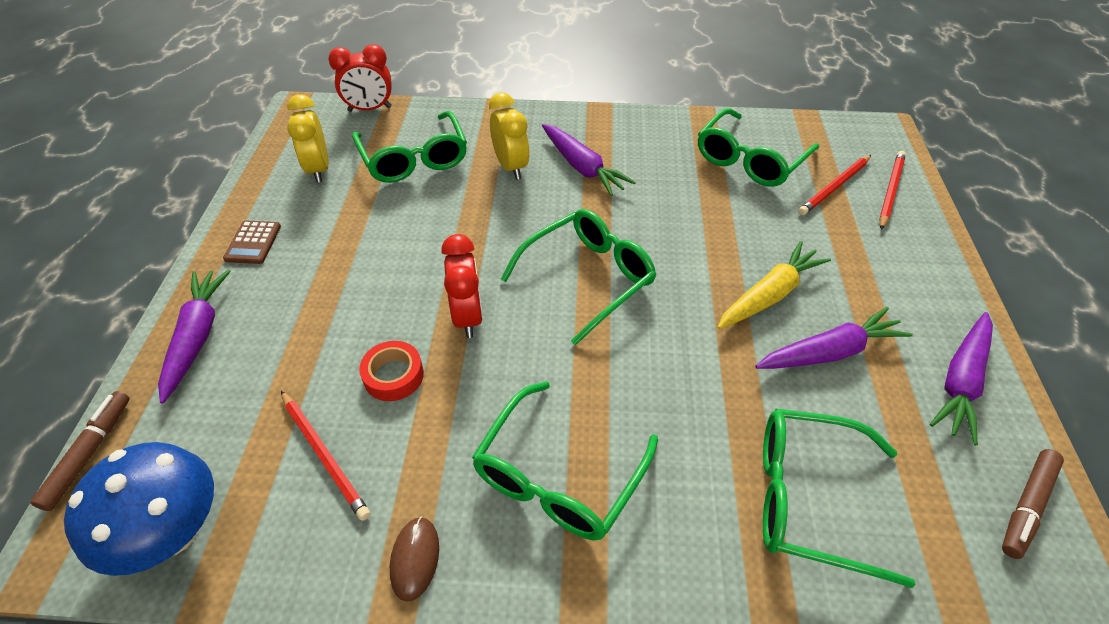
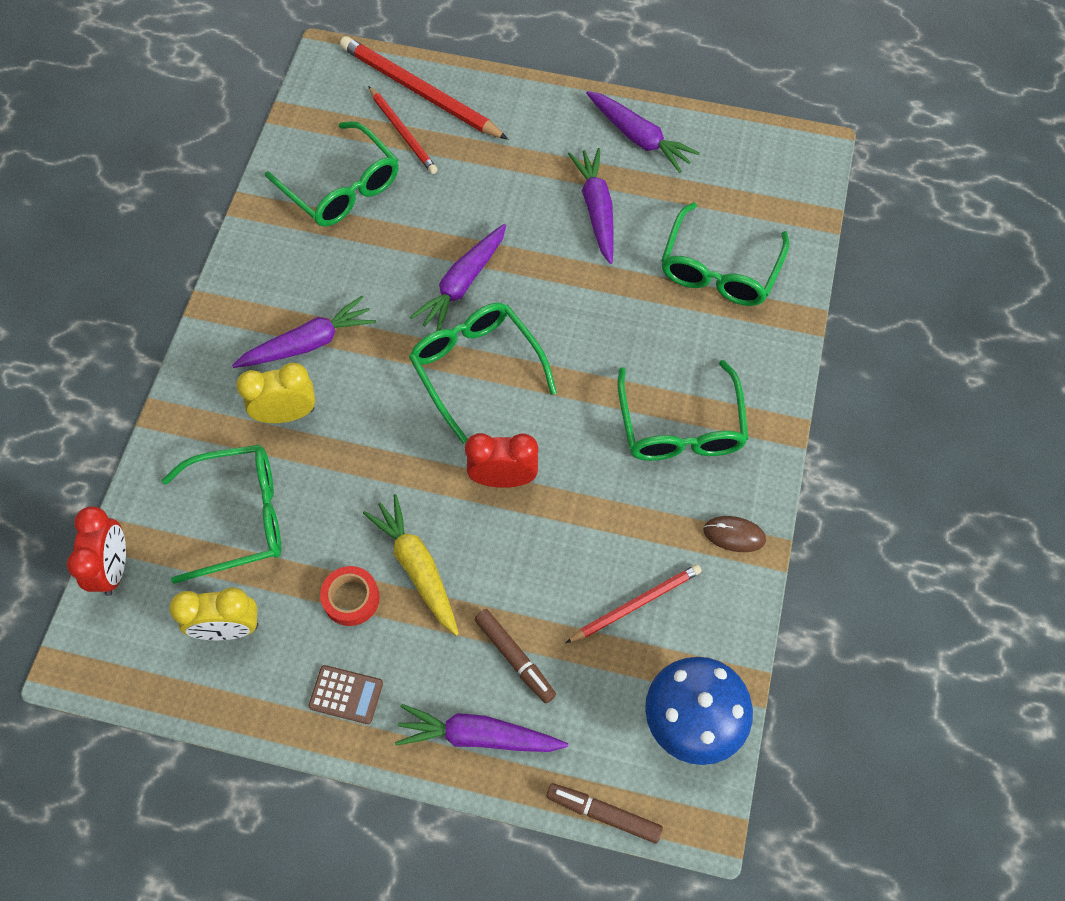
camera: 80 degrees left, 15 degrees up
(393, 375) = (561, 547): red tape -> red tape (351, 598)
(558, 477) = (681, 428): green glasses -> green glasses turned 45 degrees clockwise
(681, 254) = (462, 284): none -> purple carrot
(769, 295) = (527, 231): yellow carrot -> yellow carrot (417, 567)
(890, 191) = (420, 92): red pencil -> red pencil, size x1.66
(1026, 506) = (740, 148): brown marker -> brown marker (515, 658)

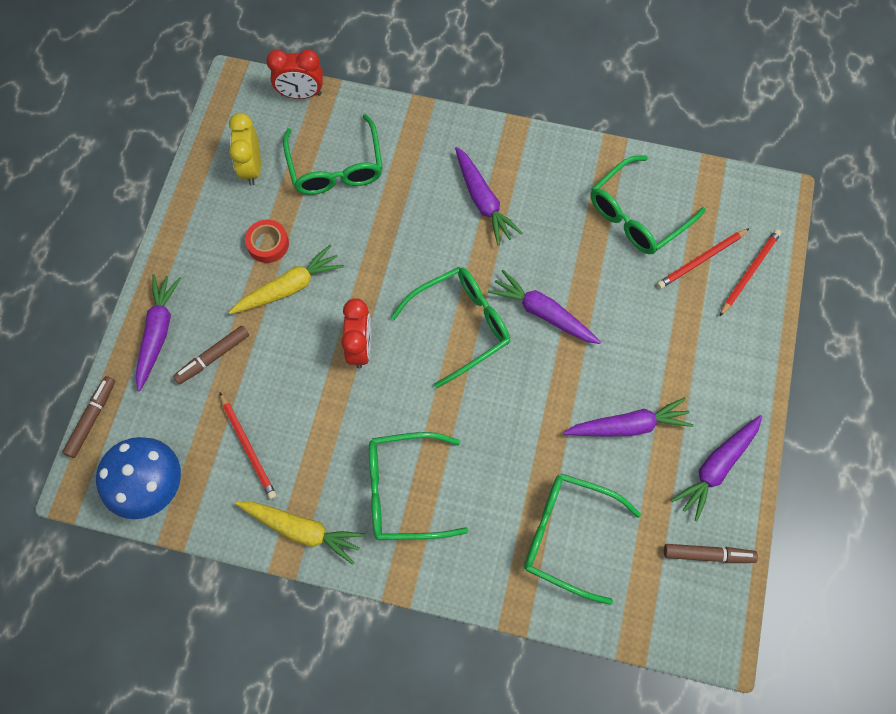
camera: 90 degrees right, 5 degrees up
(286, 414) = (420, 190): yellow clock -> none
(346, 694) = (197, 245): brown calculator -> none
(420, 92) = (749, 272): red pencil -> red pencil, size x0.60
(729, 152) = (708, 554): none -> brown marker
(734, 535) = (302, 530): brown mouse -> yellow carrot

